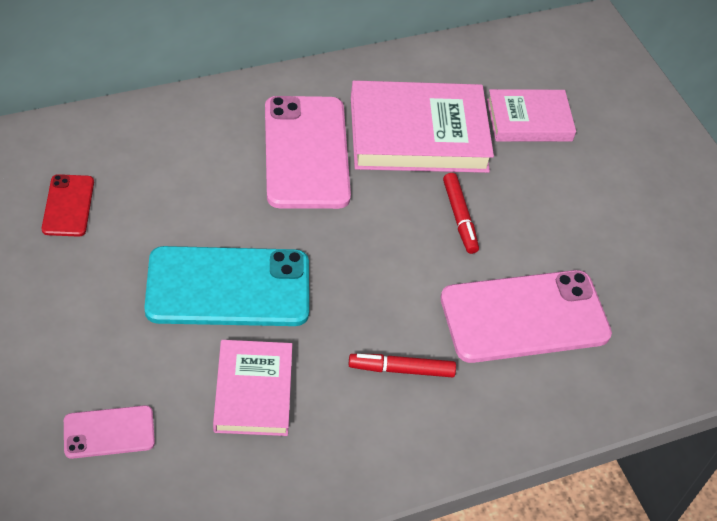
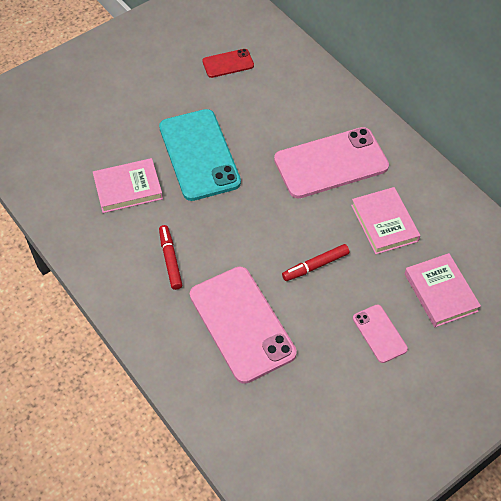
camera: 80 degrees right, 5 degrees up
(109, 432) = (80, 132): pink phone -> pink phone (379, 333)
(418, 134) = (384, 223): pink book -> pink book, size x0.60

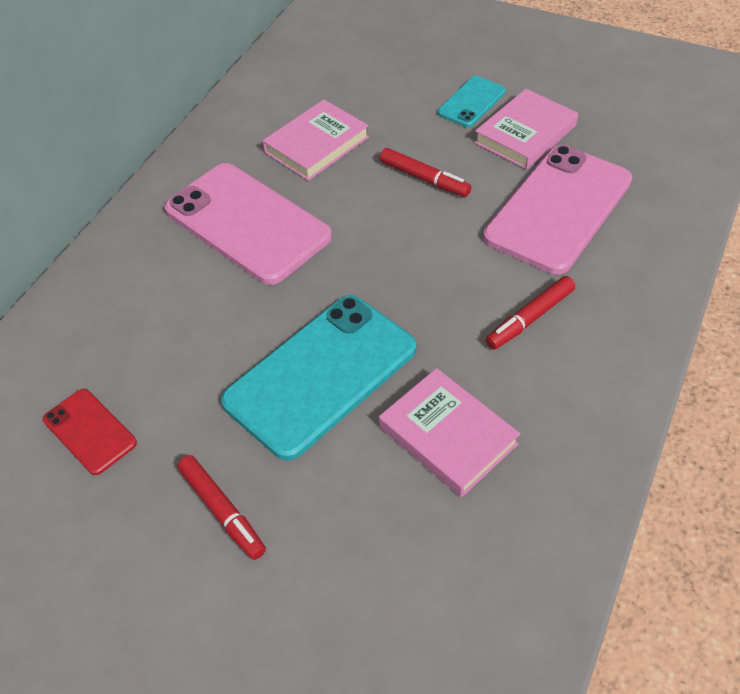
camera: 115 degrees left, 5 degrees down
(152, 95) = (222, 511): none -> red marker
(379, 333) = (471, 102): pink phone -> turquoise phone
(440, 292) = (382, 77): pink book -> pink book (525, 134)

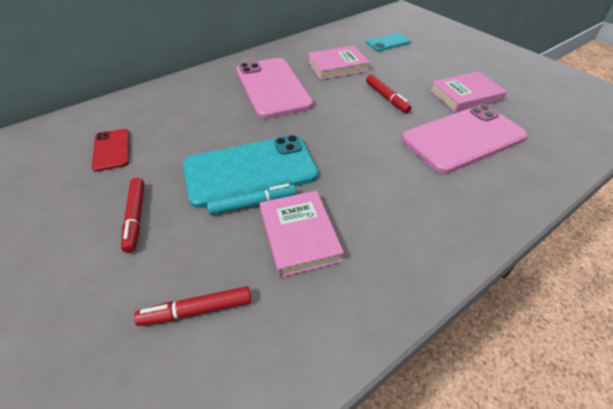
camera: 25 degrees right, 5 degrees down
(361, 420) = (253, 204): none -> turquoise marker
(471, 102) = (441, 72): turquoise phone -> turquoise phone (388, 42)
(530, 318) = (403, 190): red marker -> red marker (197, 310)

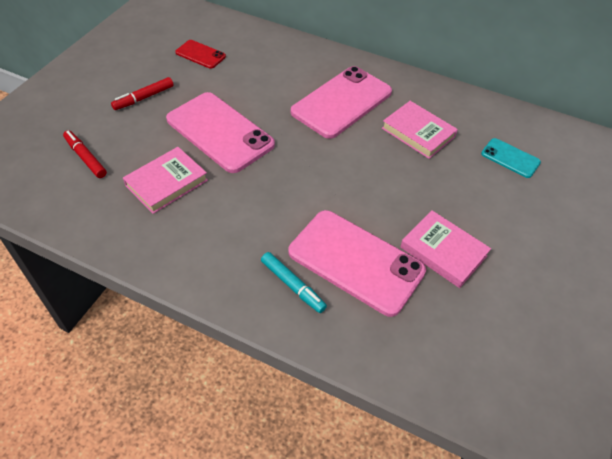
camera: 60 degrees right, 5 degrees up
(112, 150) = (200, 54): red phone -> red phone turned 75 degrees clockwise
(250, 170) = (220, 132): turquoise phone -> pink phone
(253, 204) = (185, 147): turquoise marker -> turquoise marker (292, 285)
(387, 98) = (386, 186): red marker -> none

